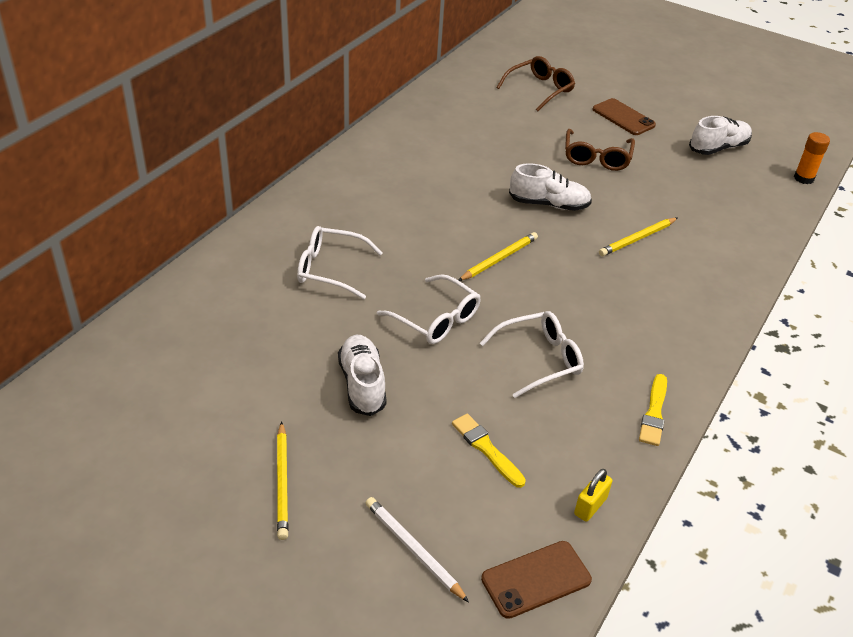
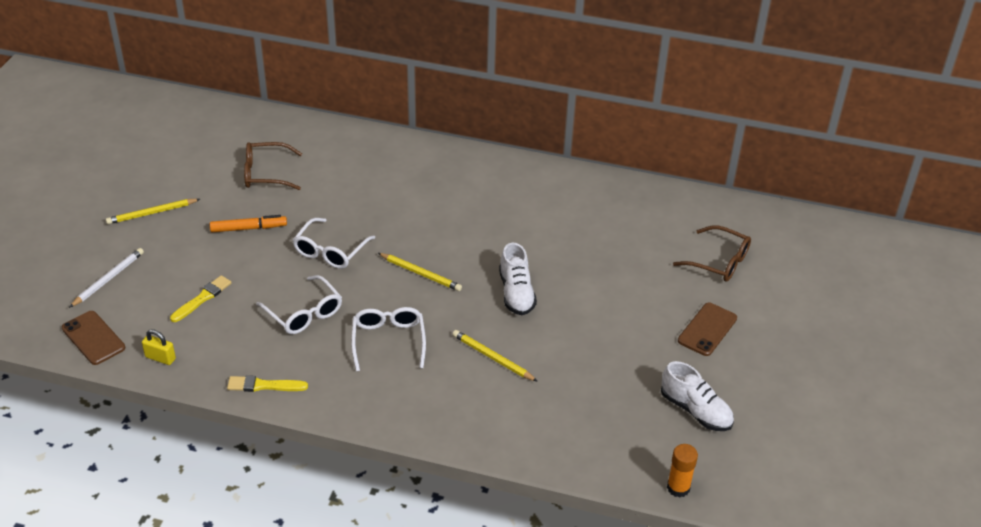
camera: 75 degrees right, 0 degrees up
(330, 269) = (367, 187): white glasses -> white glasses (388, 341)
(362, 384) = (248, 228): white shoe -> orange marker
(596, 157) = (615, 317): brown glasses -> brown glasses (266, 173)

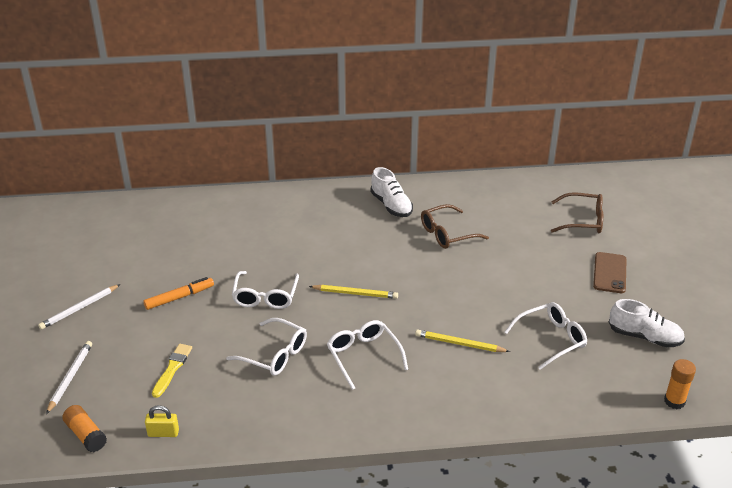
camera: 20 degrees left, 5 degrees down
(93, 338) = (86, 435): brown phone -> orange glue stick
(152, 213) = (79, 308): yellow pencil -> white pencil
(264, 385) = (277, 427): yellow brush -> none
(266, 173) = (167, 248): brown glasses -> brown glasses (447, 234)
(516, 293) = (444, 287): white shoe -> white shoe (391, 205)
(591, 382) = (551, 339): none -> white glasses

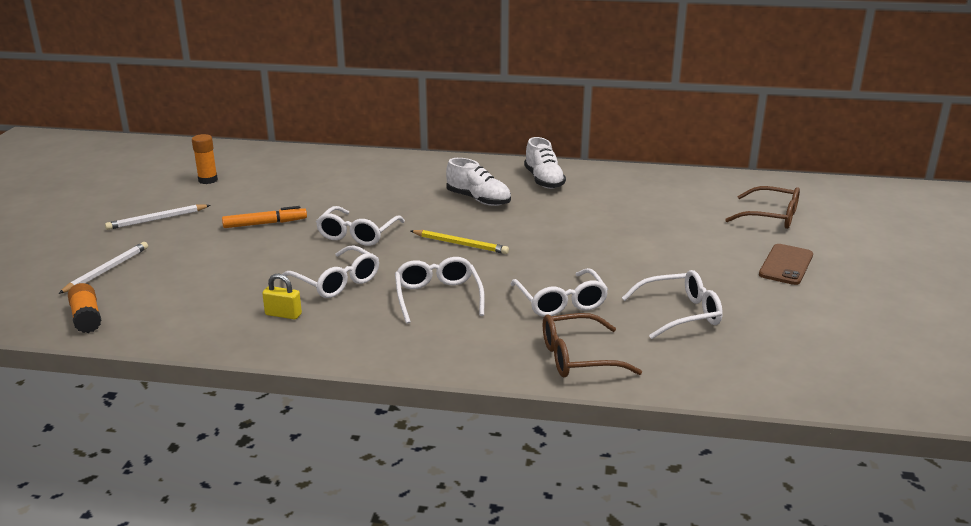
camera: 15 degrees right, 10 degrees down
(163, 433) = (169, 329): yellow padlock -> yellow padlock (283, 314)
(172, 369) = (217, 278): yellow brush -> none
(447, 234) = (596, 209): brown glasses -> brown glasses (578, 357)
(459, 344) = (561, 302): yellow pencil -> white glasses
(644, 337) = (808, 328): white shoe -> white shoe (478, 200)
(674, 401) = (825, 396): orange glue stick -> orange glue stick (208, 180)

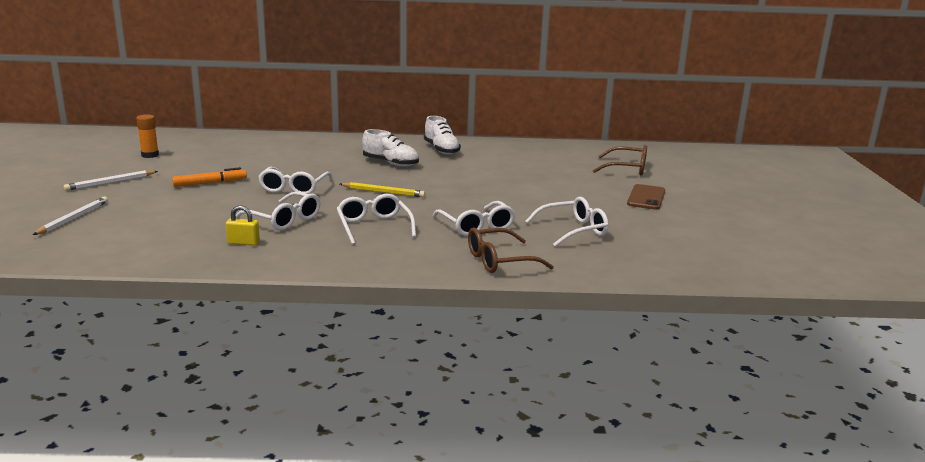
camera: 10 degrees left, 5 degrees down
(87, 318) = (63, 251): orange glue stick -> none

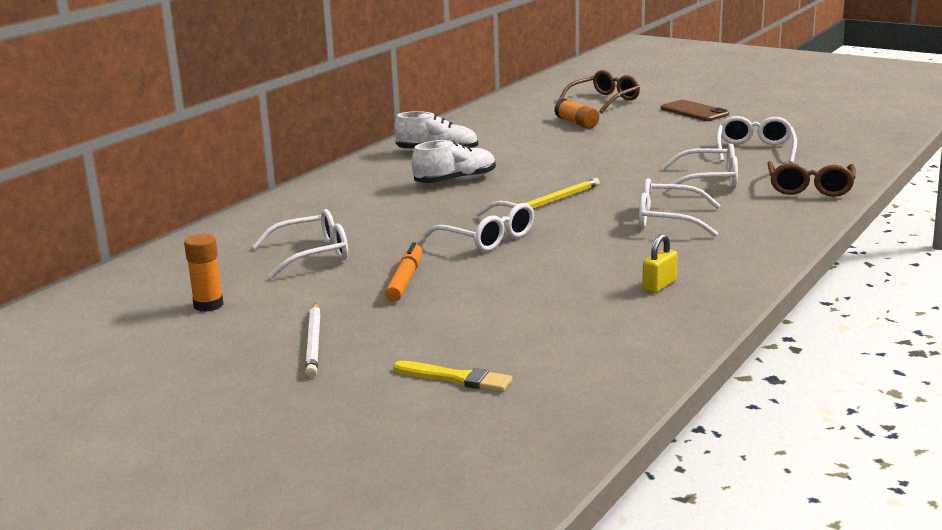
camera: 55 degrees left, 0 degrees up
(73, 218) = (456, 378): white pencil -> yellow brush
(284, 219) = (600, 257): white glasses -> white glasses (312, 255)
(557, 170) = (576, 123): none -> orange glue stick

